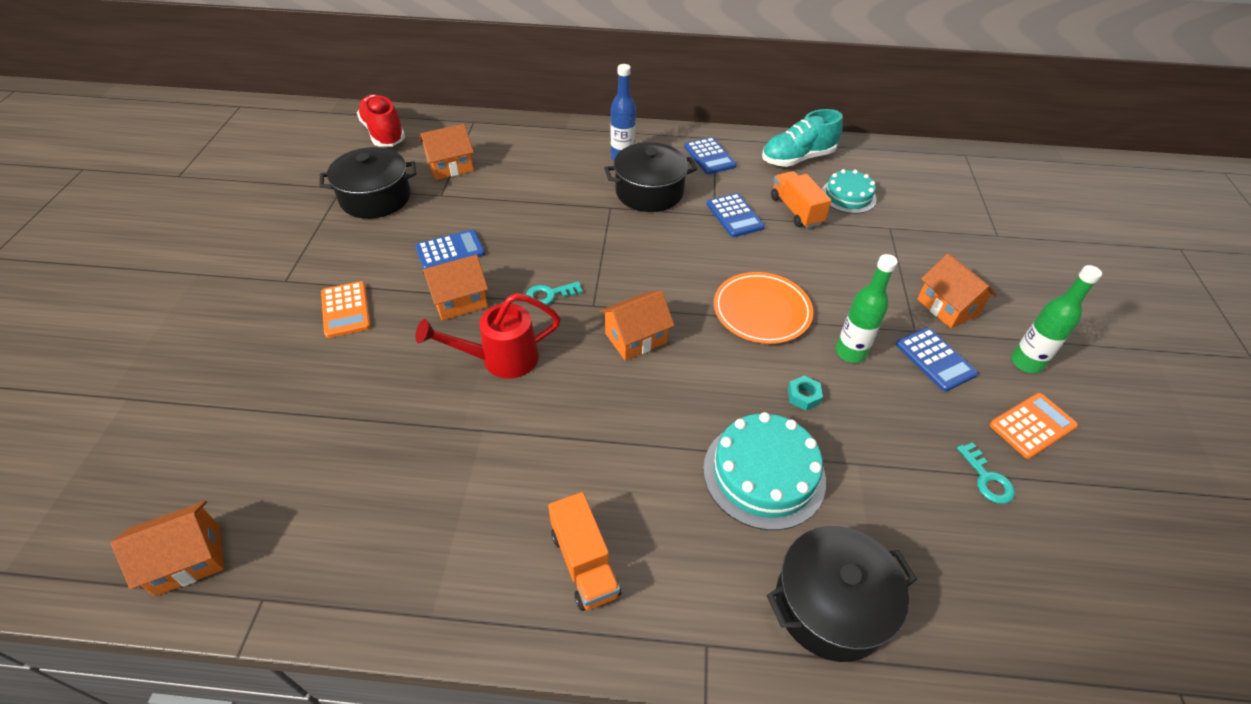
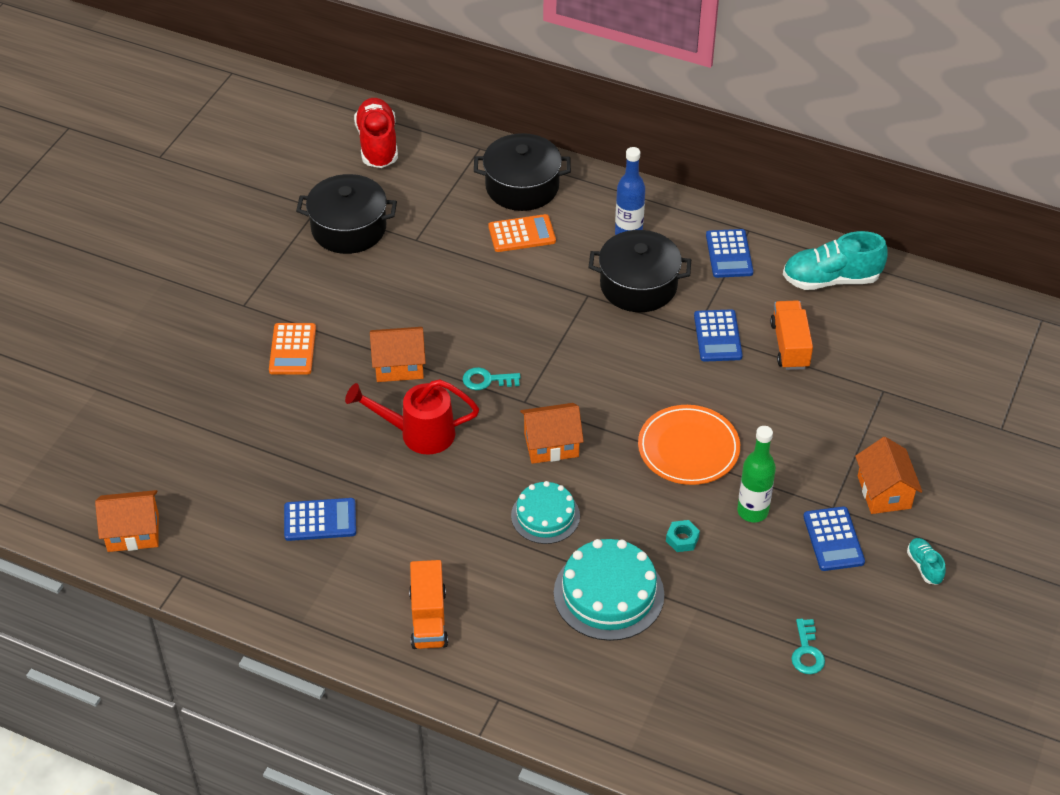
camera: 20 degrees right, 0 degrees up
(450, 167) = (436, 205): orange house -> none
(450, 251) = (406, 309): blue calculator -> blue calculator (320, 520)
(830, 605) = (609, 702): black pot -> black pot (522, 187)
(848, 196) = (860, 341): turquoise cake -> turquoise cake (545, 516)
(1026, 363) = (924, 566): green bottle -> turquoise shoe
(1032, 425) = (884, 622): orange calculator -> orange calculator (522, 234)

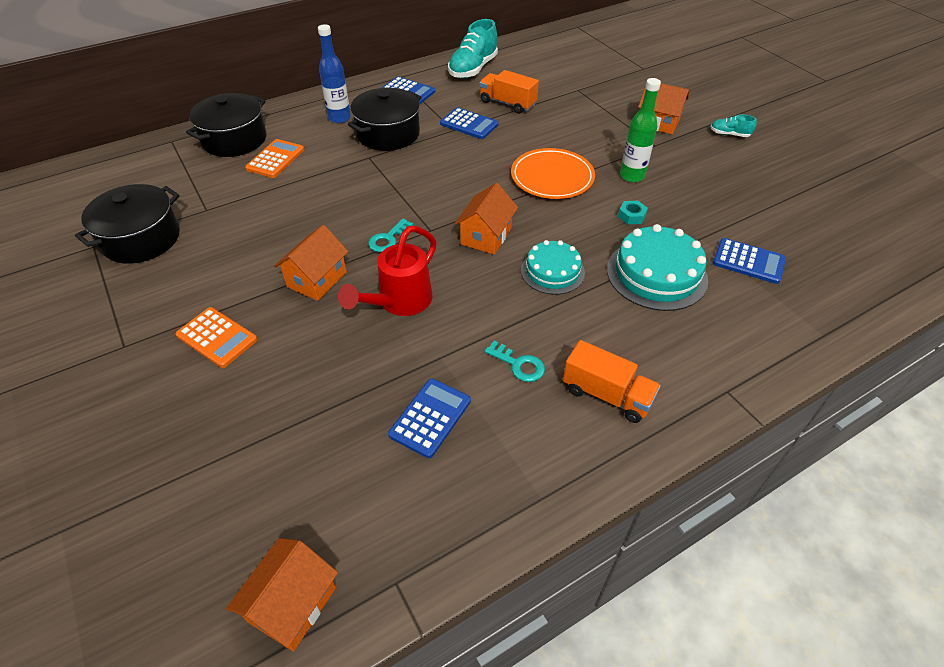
camera: 55 degrees left, 0 degrees up
(377, 144) = (87, 184): red shoe -> none
(807, 652) = (772, 208): turquoise key -> turquoise key (519, 364)
(833, 539) = (682, 156): blue calculator -> blue calculator (748, 261)

